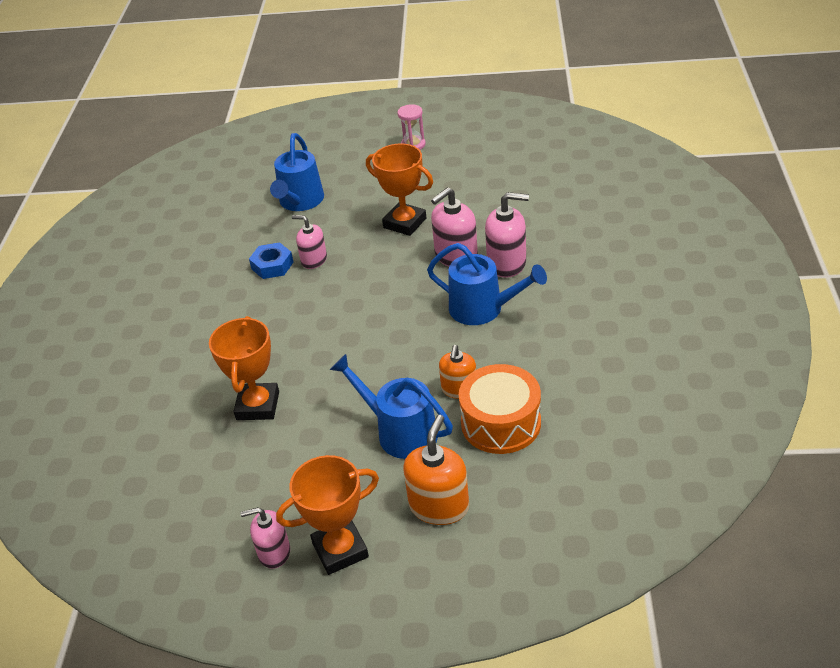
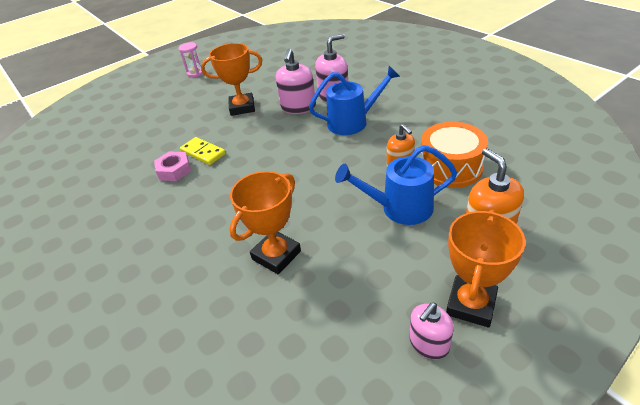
camera: 40 degrees left, 0 degrees up
(258, 406) = (276, 255): orange trophy -> orange trophy turned 75 degrees clockwise
(272, 265) = (174, 170): blue nut -> pink nut
(300, 202) = (150, 129): blue watering can -> none
(314, 260) = (203, 152): pink soap dispenser -> yellow domino

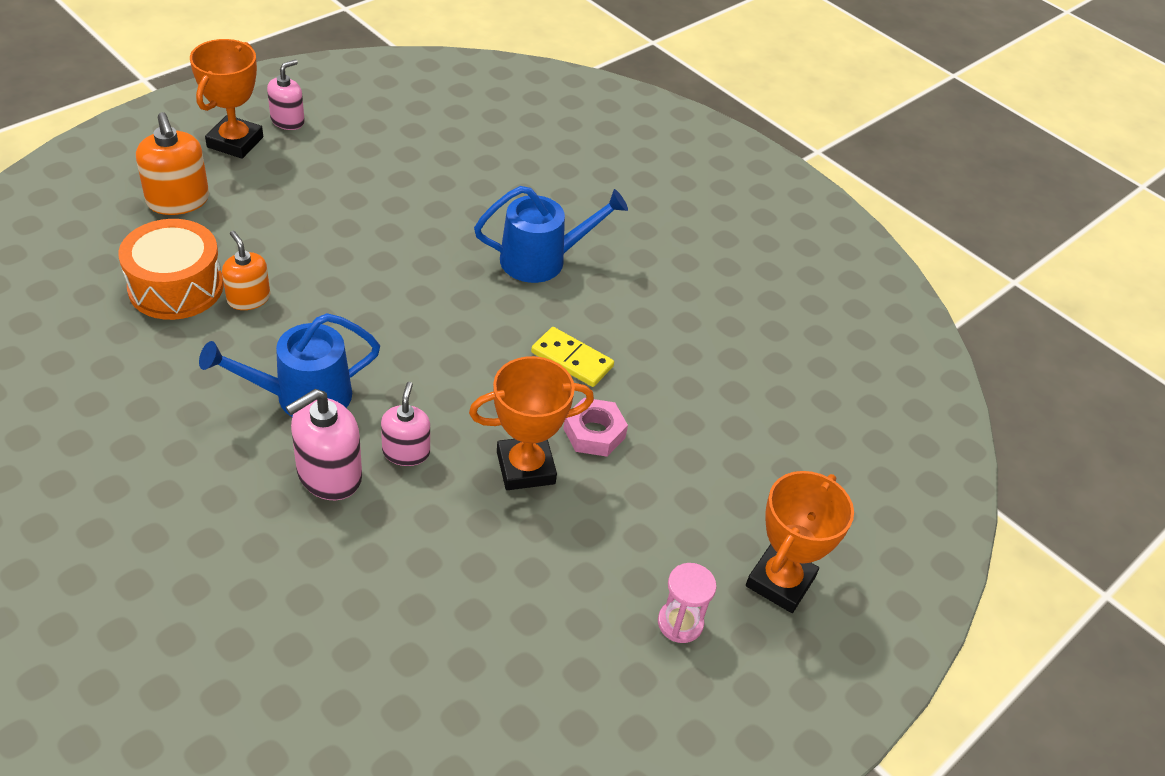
camera: 165 degrees right, 5 degrees up
(174, 170) = (608, 330): pink nut -> pink nut (594, 433)
(276, 255) = (432, 200): orange trophy -> orange trophy (780, 581)
(298, 107) = (406, 452): pink soap dispenser -> pink soap dispenser, size x0.66
(399, 208) = (272, 237): blue watering can -> blue watering can (542, 260)

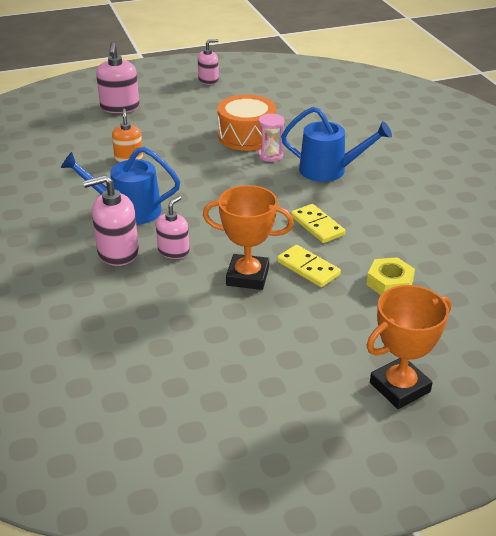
camera: 30 degrees right, 10 degrees down
(176, 287) = (91, 146): orange drum -> orange drum (246, 136)
(178, 200) = (120, 107): orange soap dispenser -> pink soap dispenser
(235, 142) = (171, 86): orange trophy -> none
(594, 433) = (308, 268): pink nut -> yellow domino
(680, 623) = (305, 391): pink hourglass -> pink hourglass (270, 155)
(700, 429) = (389, 282): none -> yellow nut

